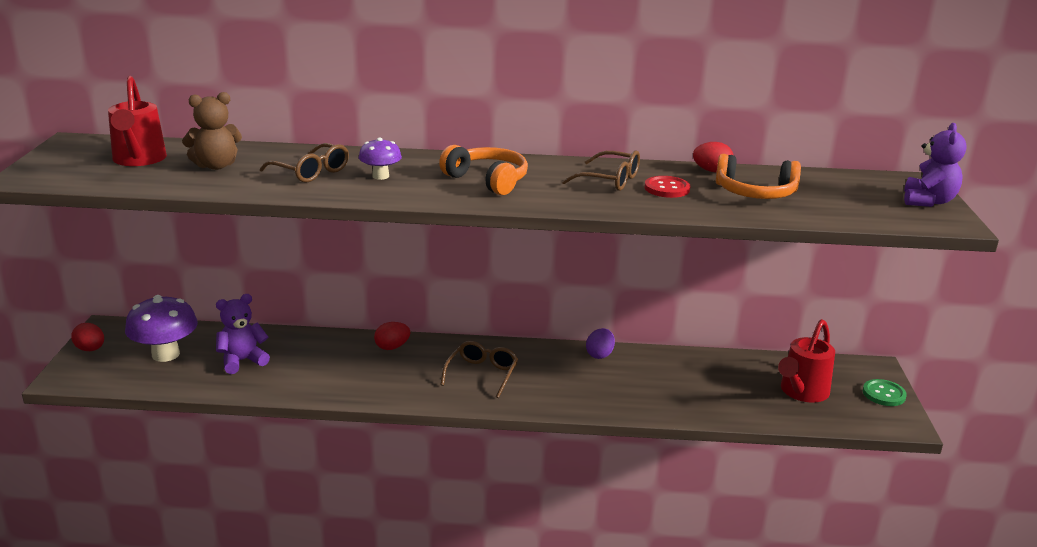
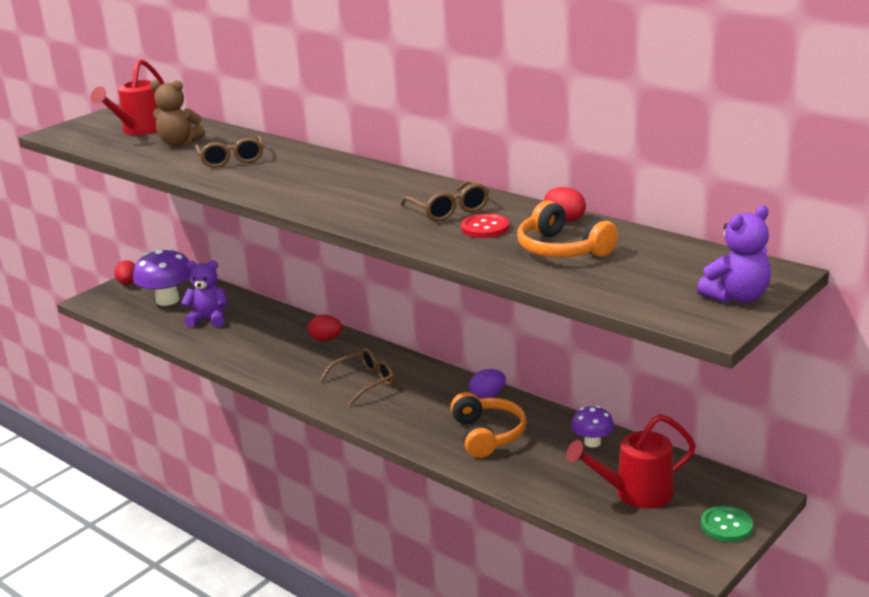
camera: 40 degrees right, 0 degrees up
(380, 176) = (273, 172): purple mushroom -> purple mushroom (592, 442)
(488, 180) = (347, 191): orange headphones -> orange headphones (488, 435)

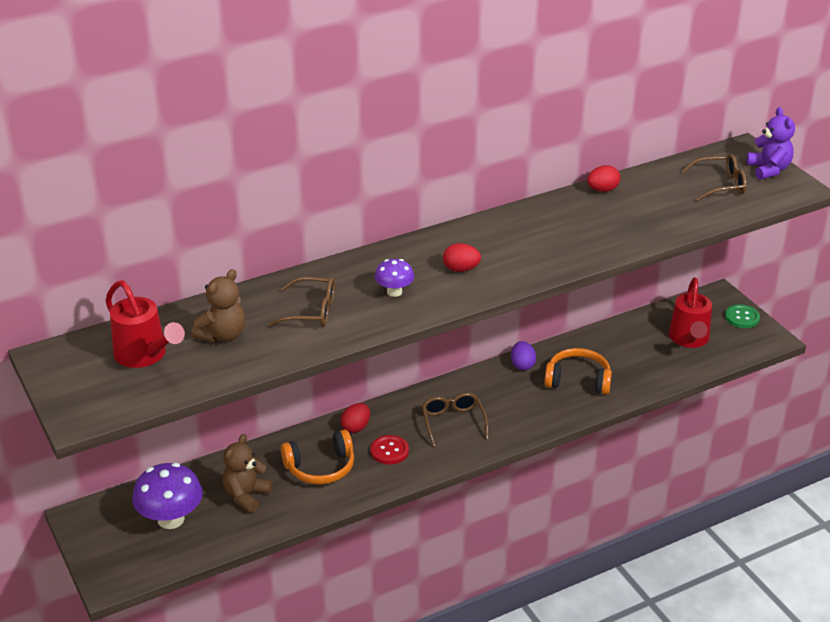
camera: 70 degrees left, 10 degrees up
(128, 283) = (94, 545): red egg -> red egg (461, 269)
(209, 319) = (246, 495): purple teddy bear -> brown teddy bear
(449, 210) = (544, 230): brown glasses -> brown glasses (720, 185)
(485, 228) = (593, 223): red button -> red button (389, 451)
(562, 249) = (655, 205): orange headphones -> orange headphones (321, 468)
(592, 442) = (618, 337): purple mushroom -> purple mushroom (394, 292)

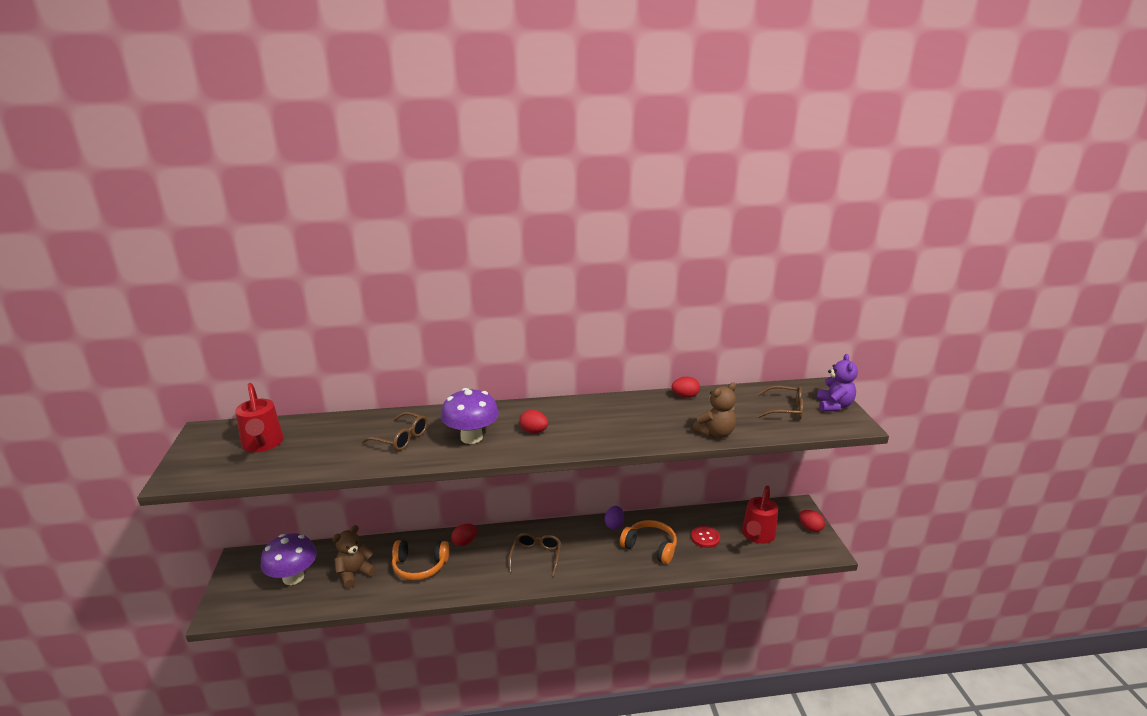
camera: 20 degrees right, 10 degrees down
(222, 335) = (326, 442): brown teddy bear -> brown teddy bear (715, 433)
(389, 451) = (476, 566): red button -> red button (705, 538)
(394, 292) = (471, 437): purple mushroom -> purple mushroom, size x1.79
(742, 317) = (810, 528): green button -> red egg

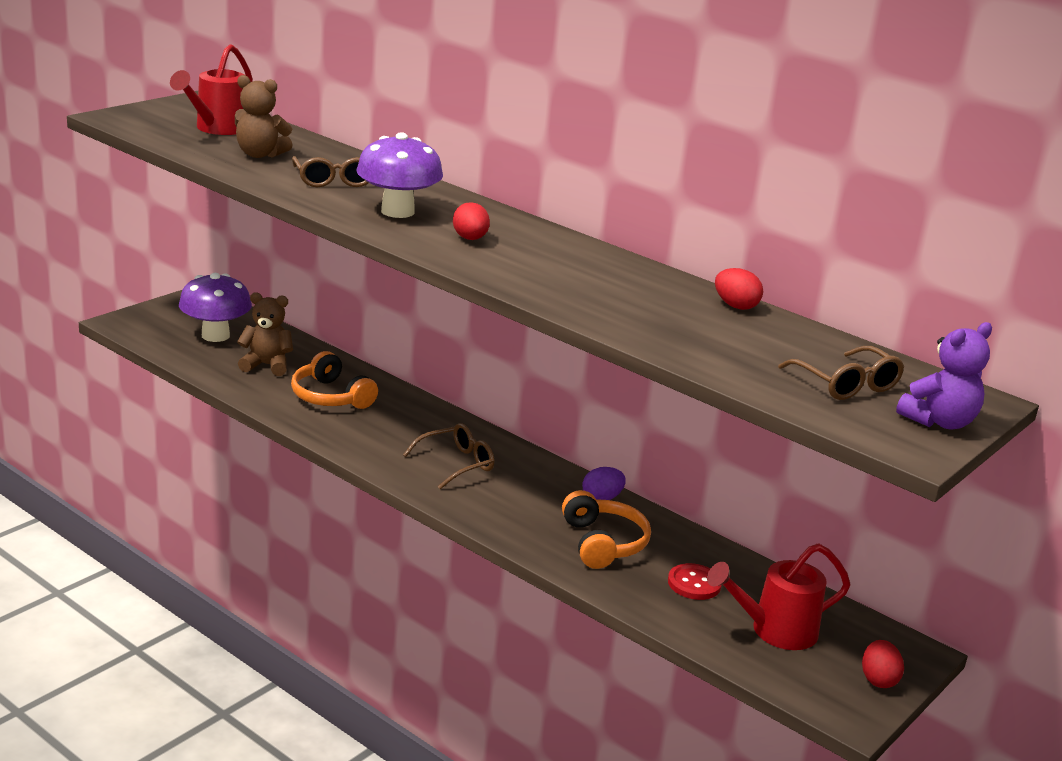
camera: 45 degrees right, 0 degrees up
(464, 542) = (408, 407): red egg -> none
(715, 433) = (676, 347): brown teddy bear -> brown teddy bear (260, 154)

